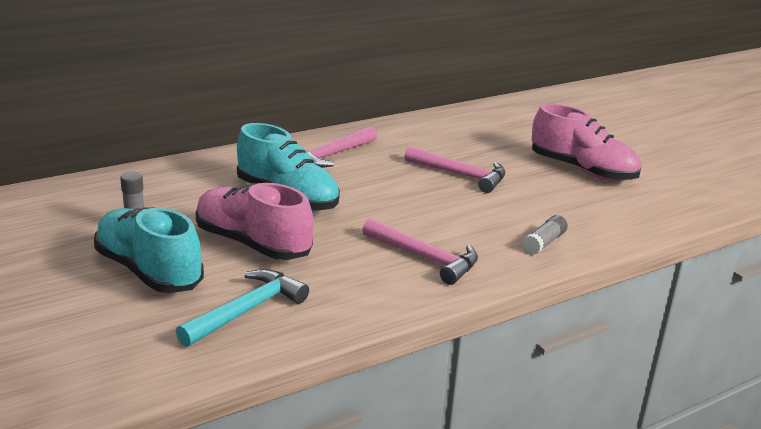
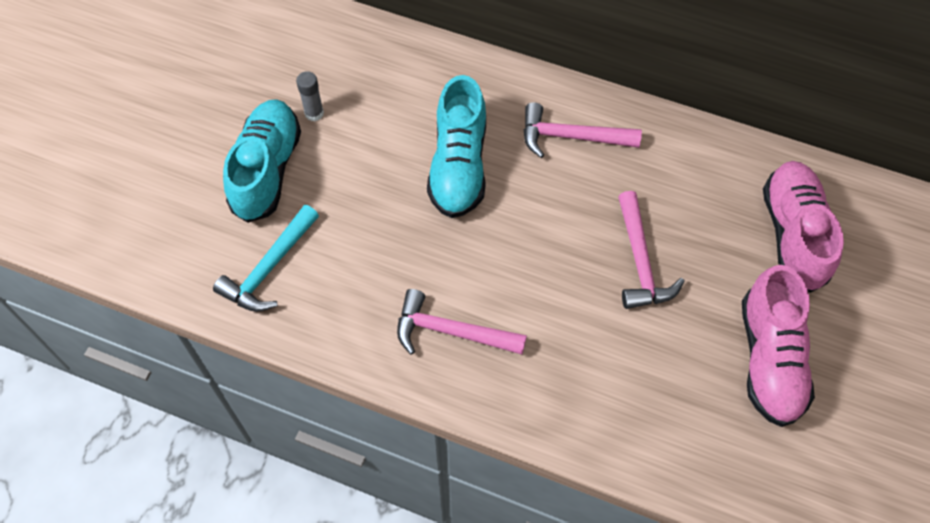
camera: 55 degrees right, 35 degrees up
(246, 310) = (269, 268): turquoise hammer -> turquoise hammer turned 120 degrees clockwise
(252, 244) = (362, 200): pink shoe -> pink shoe (793, 234)
(425, 258) = (451, 331): pink hammer -> pink hammer turned 105 degrees clockwise
(544, 242) = (568, 407): grey glue stick -> none

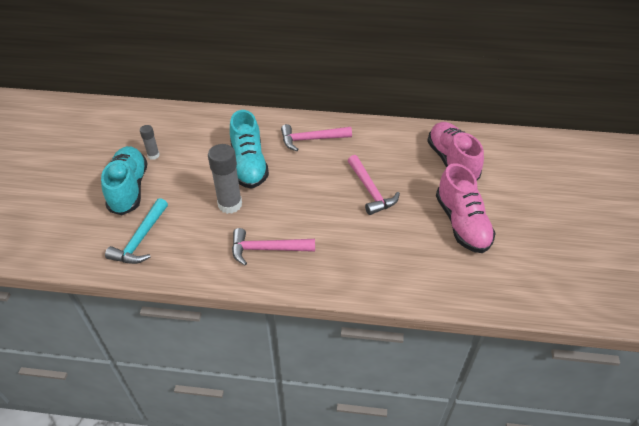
camera: 15 degrees left, 15 degrees down
(413, 236) = (230, 204): none -> grey glue stick

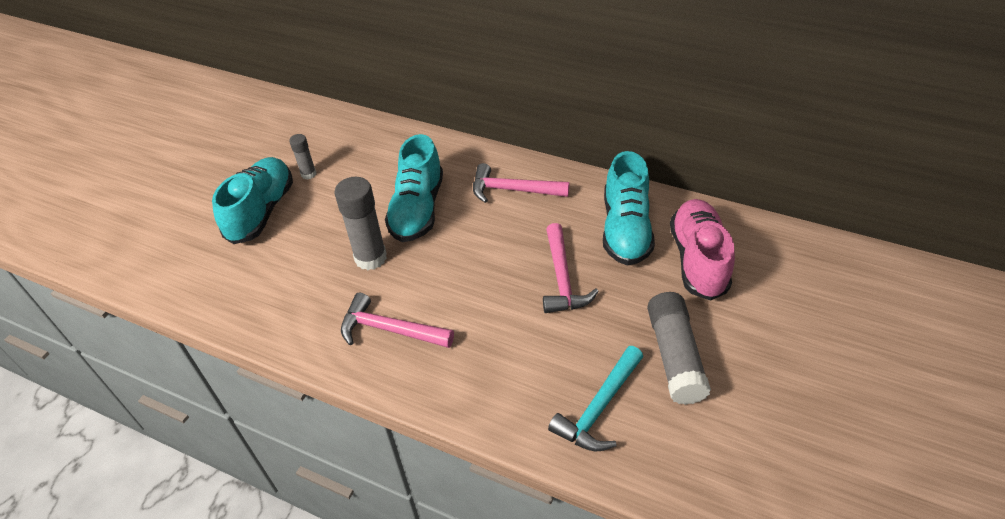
camera: 20 degrees right, 0 degrees up
(141, 239) = (245, 280): turquoise hammer -> turquoise hammer (599, 407)
(398, 151) = (625, 229): none -> turquoise shoe
(462, 223) = (674, 356): pink shoe -> grey glue stick

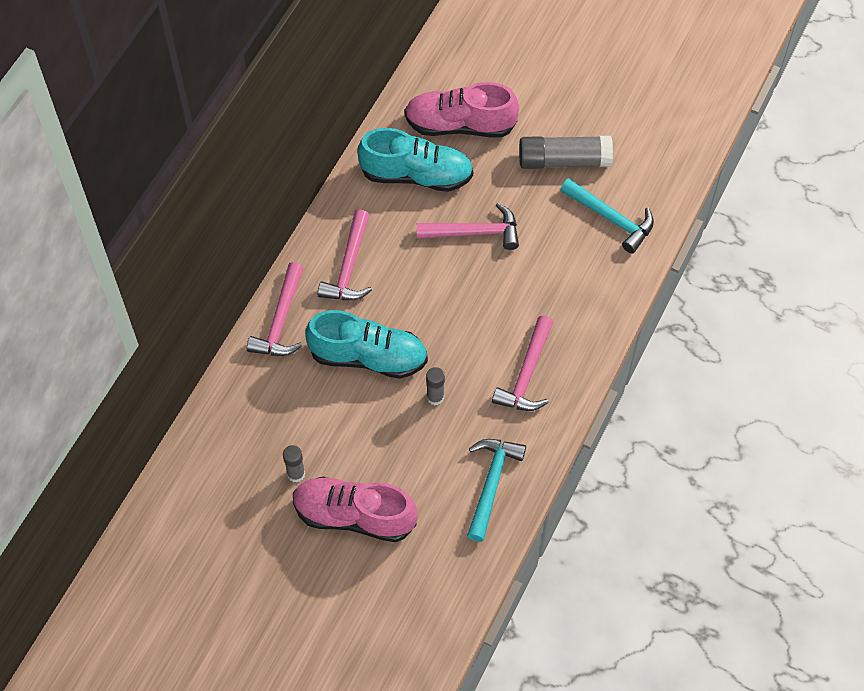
camera: 90 degrees left, 15 degrees up
(261, 211) = (354, 516): turquoise shoe -> pink shoe
(270, 305) = (491, 484): none -> turquoise hammer
(370, 258) = (435, 397): grey glue stick -> grey glue stick, size x0.54
(455, 153) = (281, 321): none -> pink hammer

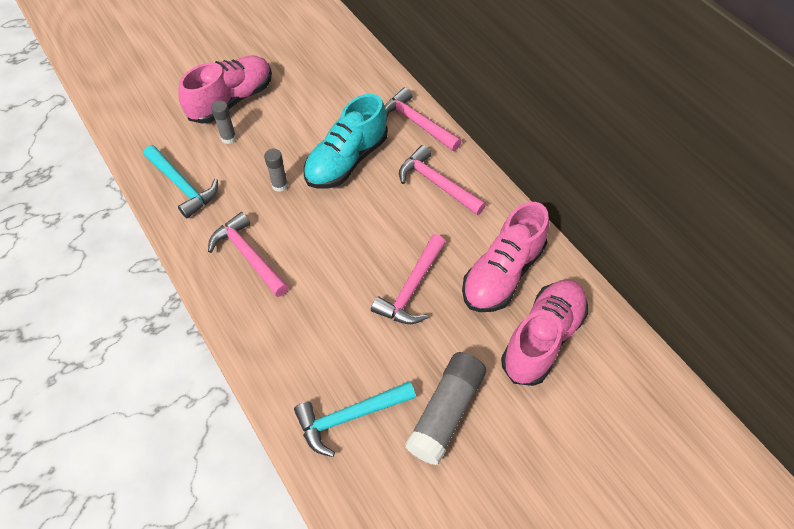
camera: 120 degrees right, 5 degrees down
(296, 474) = (288, 84): grey glue stick -> grey glue stick (228, 138)
(416, 175) = (502, 273): turquoise shoe -> pink shoe

